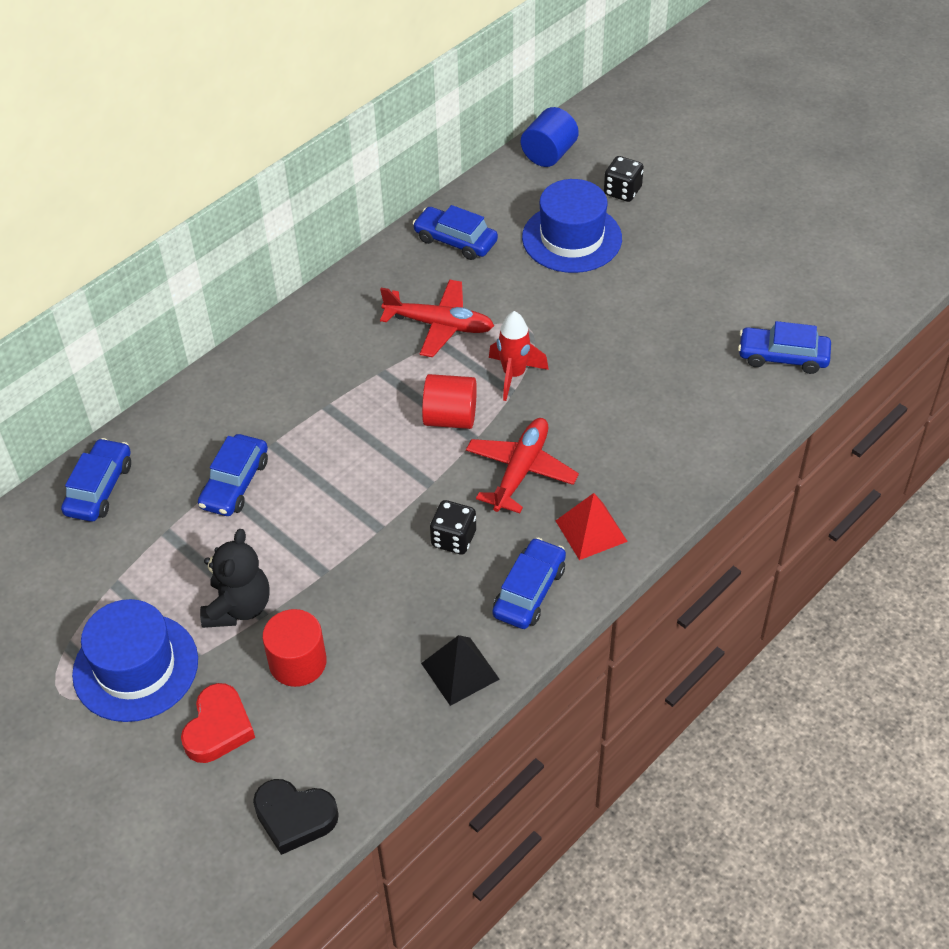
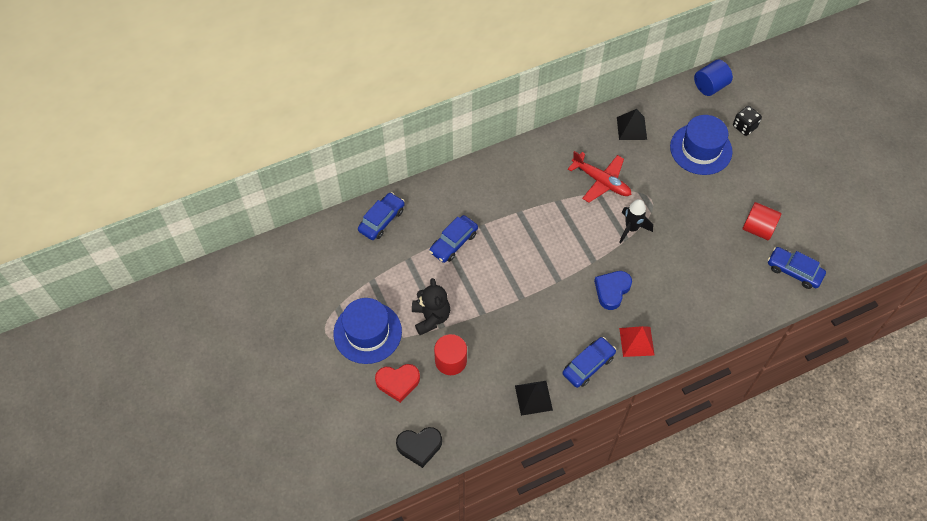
camera: 20 degrees right, 10 degrees up
(218, 728) = (398, 382): red heart -> red heart turned 45 degrees clockwise
(238, 607) = (431, 317): black teddy bear -> black teddy bear turned 45 degrees counterclockwise
(294, 817) = (419, 446): black heart -> black heart turned 45 degrees counterclockwise
(450, 418) = (585, 243): red cylinder -> red cylinder (758, 228)
(453, 539) = (559, 319): black dice -> none
(455, 240) = (631, 128): blue car -> black pyramid
(514, 375) = (631, 228): red rocket -> black rocket
(521, 471) = (612, 290): red plane -> blue heart

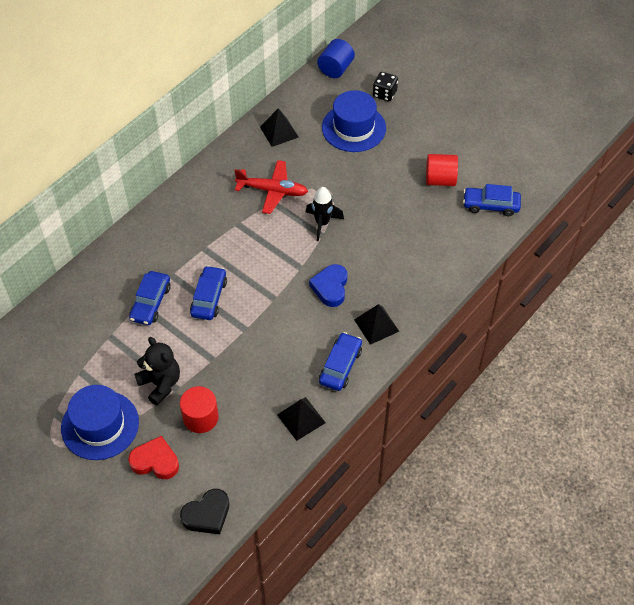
camera: 25 degrees left, 5 degrees down
(382, 220) = (64, 309): blue car -> blue car (209, 298)
(398, 382) = (155, 461): red heart -> red heart turned 135 degrees counterclockwise
(636, 341) = (376, 325): red pyramid -> black pyramid

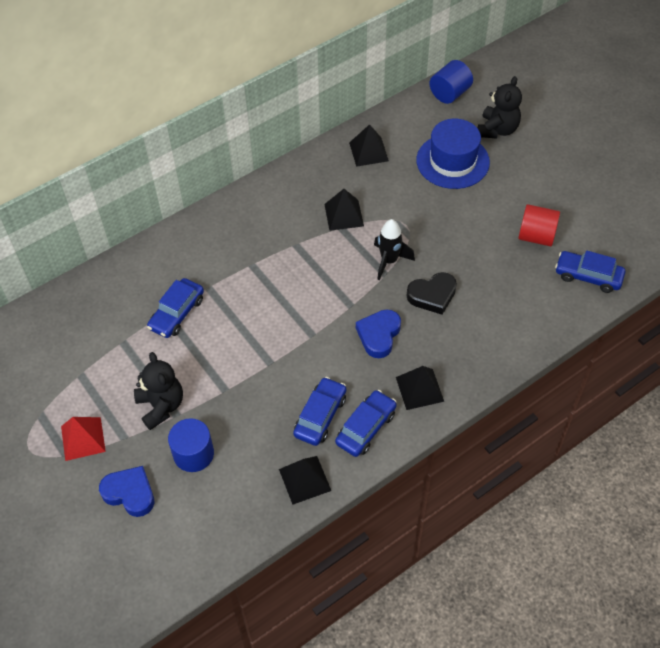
camera: 15 degrees right, 0 degrees up
(100, 425) = (83, 439): blue hat -> red pyramid
(155, 461) = (130, 493): red heart -> blue heart
(200, 417) = (193, 454): red cylinder -> blue cylinder
(207, 514) = (168, 568): black heart -> black heart (432, 295)
(209, 298) = (241, 320): blue car -> blue car (320, 416)
(272, 191) = (344, 215): red plane -> black pyramid
(384, 94) = (497, 130): black dice -> black teddy bear

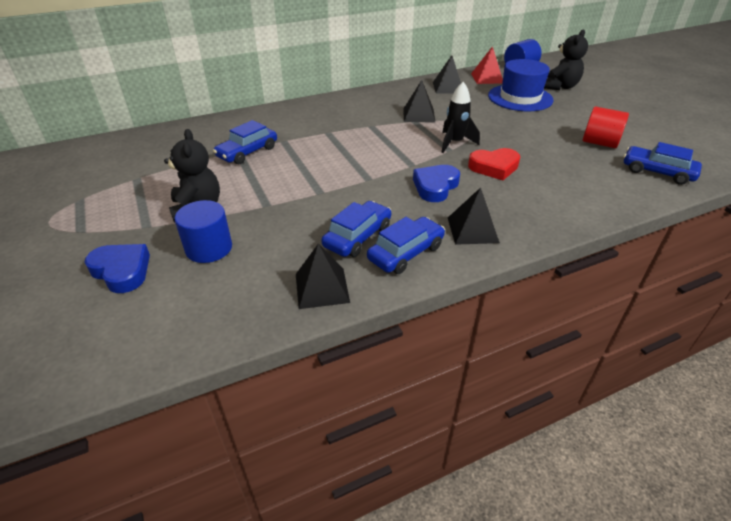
camera: 10 degrees right, 15 degrees down
(83, 439) = (105, 221): red pyramid -> red pyramid (487, 78)
(432, 295) = (494, 167): black heart -> red heart

